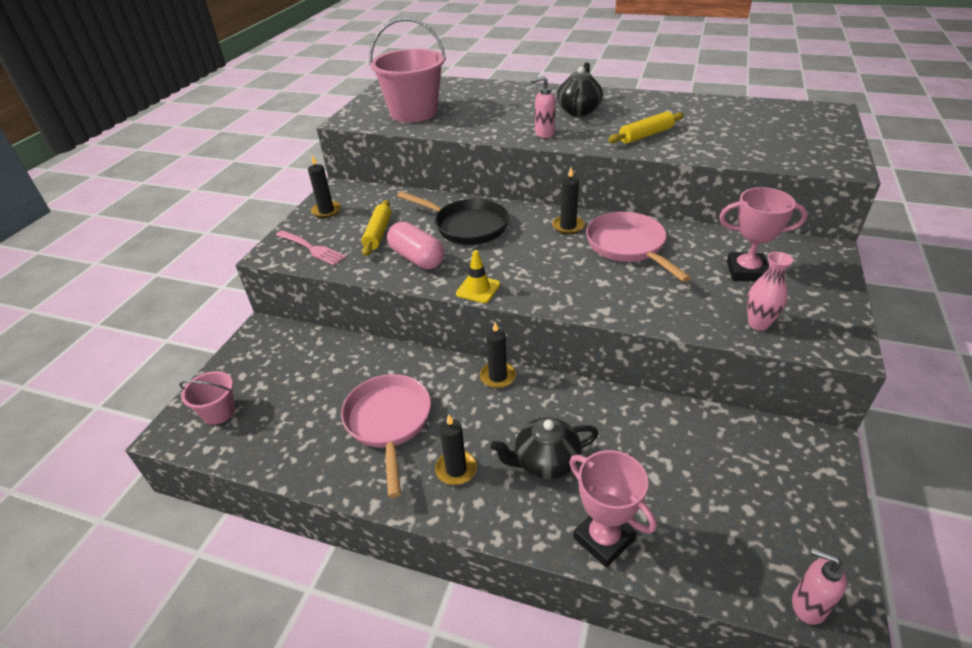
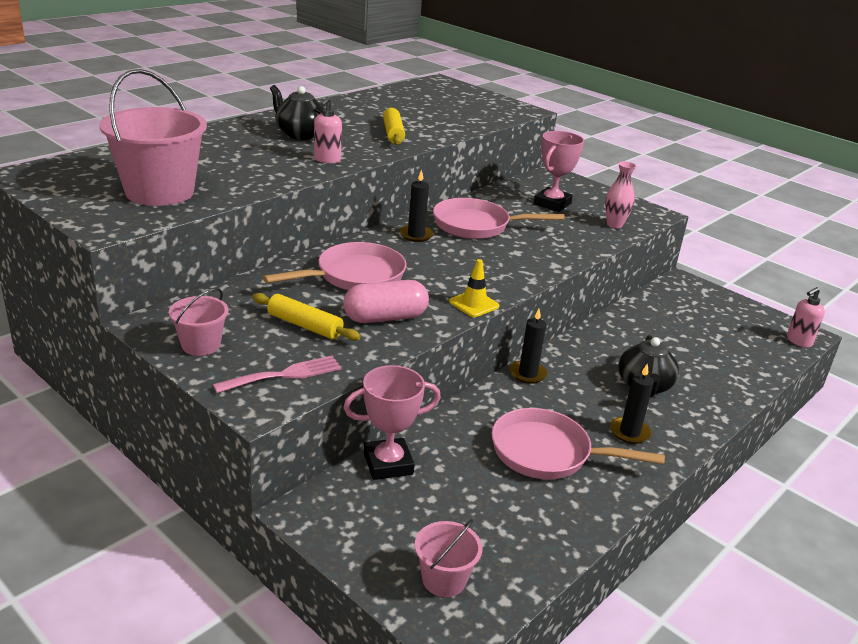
camera: 70 degrees left, 10 degrees down
(326, 211) = (201, 345): black candle -> pink bucket
(467, 226) = (355, 276): black pan -> pink pan
(603, 538) = (728, 389): pink trophy -> pink trophy (388, 464)

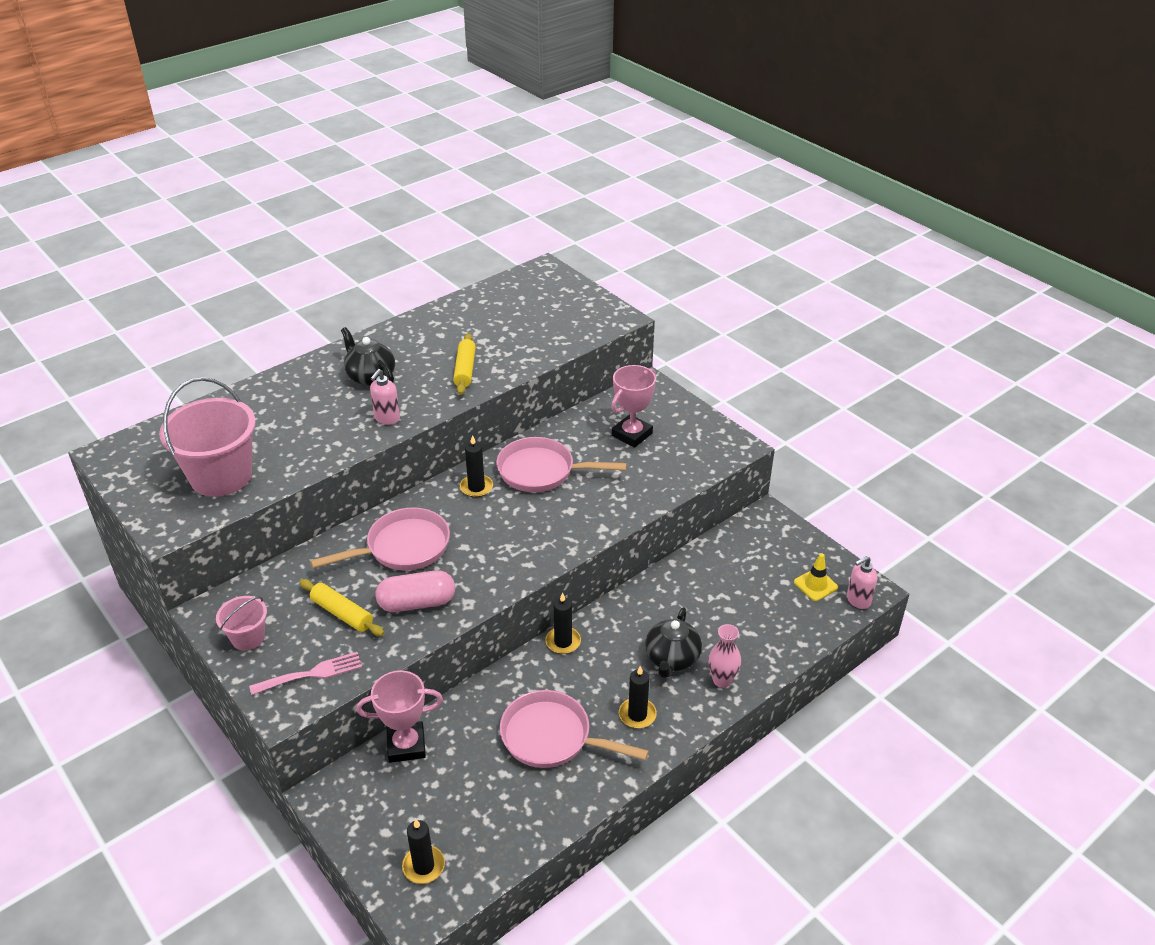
camera: 10 degrees right, 10 degrees up
(444, 579) = (423, 866): pink bucket -> black candle
(474, 304) = (505, 584): yellow traffic cone -> yellow traffic cone (815, 585)
(614, 225) = (687, 466): pink vase -> pink vase (722, 680)

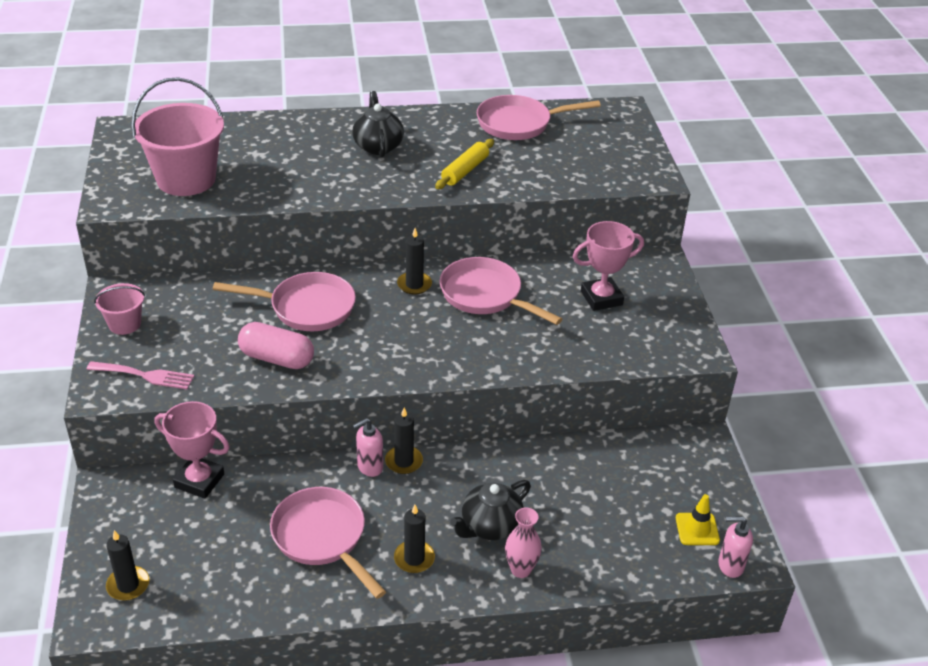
camera: 30 degrees right, 0 degrees up
(342, 613) = (211, 339): yellow rolling pin -> none
(387, 418) = (358, 186): pink soap dispenser -> pink soap dispenser (369, 467)
(472, 312) = (519, 124): none -> pink pan

